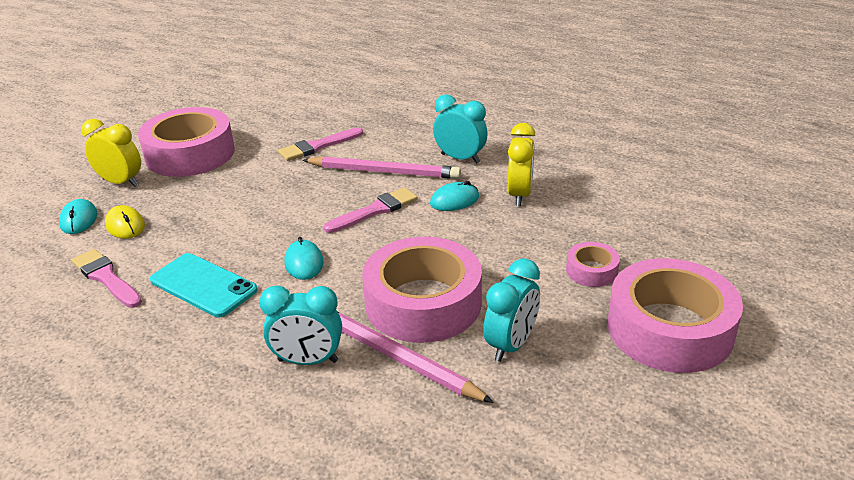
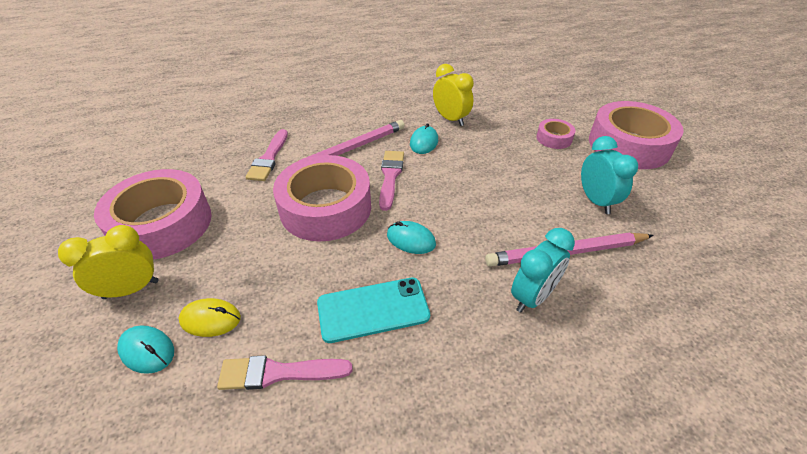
camera: 50 degrees left, 10 degrees up
(423, 303) = (520, 211): pink tape -> pink tape (325, 208)
(460, 158) = (380, 116): turquoise clock -> none

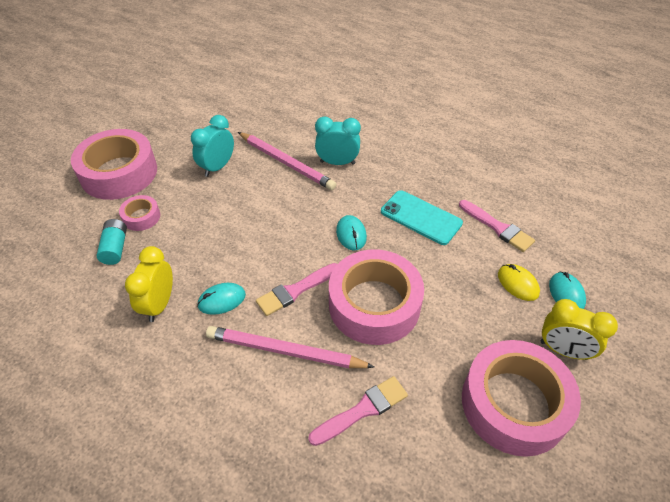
camera: 130 degrees left, 5 degrees up
(527, 119) = (115, 248): none -> turquoise battery

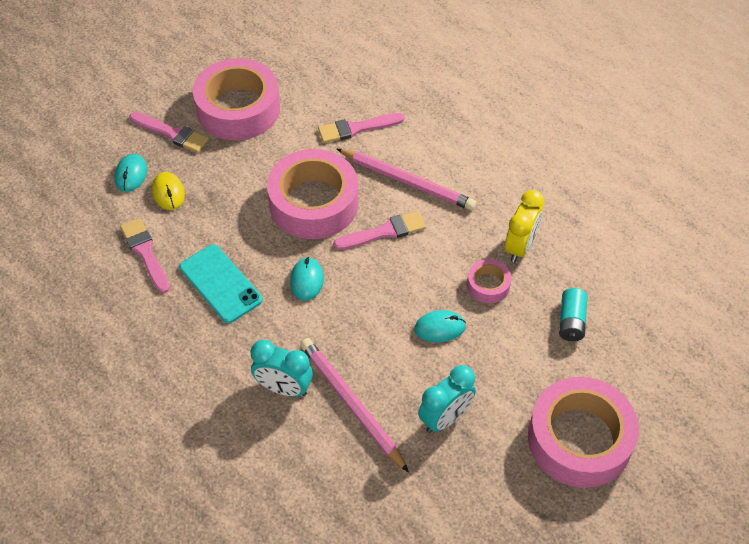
camera: 165 degrees left, 5 degrees up
(141, 217) = (544, 358): pink tape -> pink tape (488, 285)
(221, 300) = (458, 238): turquoise mouse -> turquoise mouse (440, 328)
(563, 350) = (172, 133): yellow clock -> pink brush

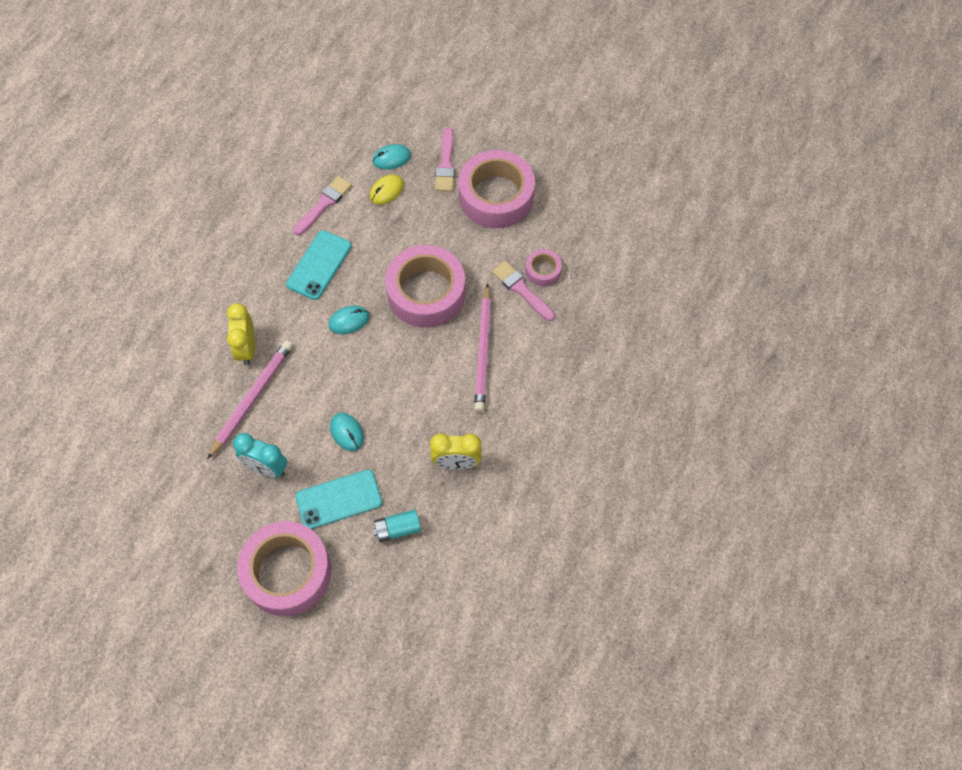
camera: 65 degrees right, 10 degrees up
(284, 388) = (247, 348): turquoise clock -> yellow clock
(384, 232) = (422, 355): pink brush -> none
(488, 285) = (405, 452): pink tape -> pink tape (543, 270)
(514, 362) = (339, 499): none -> turquoise phone

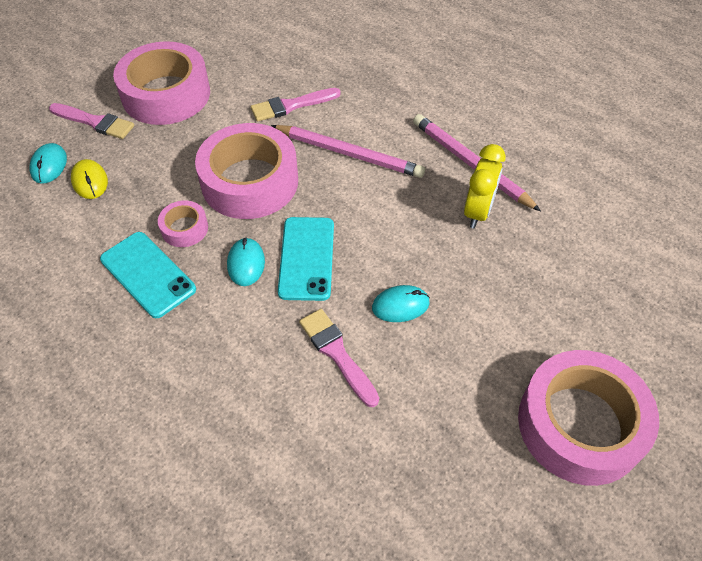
camera: 70 degrees left, 10 degrees down
(247, 348) = (224, 390): yellow clock -> none
(252, 399) = (306, 403): pink pencil -> pink pencil (471, 164)
(266, 468) = (418, 411): turquoise clock -> none
(324, 204) = (62, 246): pink brush -> pink brush (337, 353)
(339, 499) = (490, 338): turquoise phone -> turquoise phone (306, 258)
(397, 529) = (546, 287): turquoise battery -> none
(543, 270) = (278, 84): pink tape -> pink tape (184, 228)

